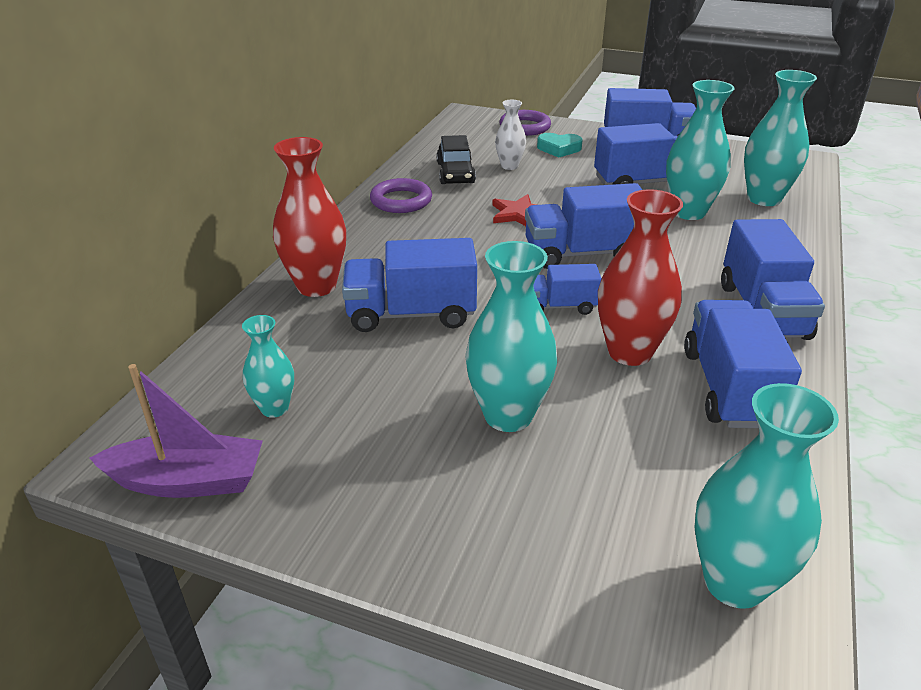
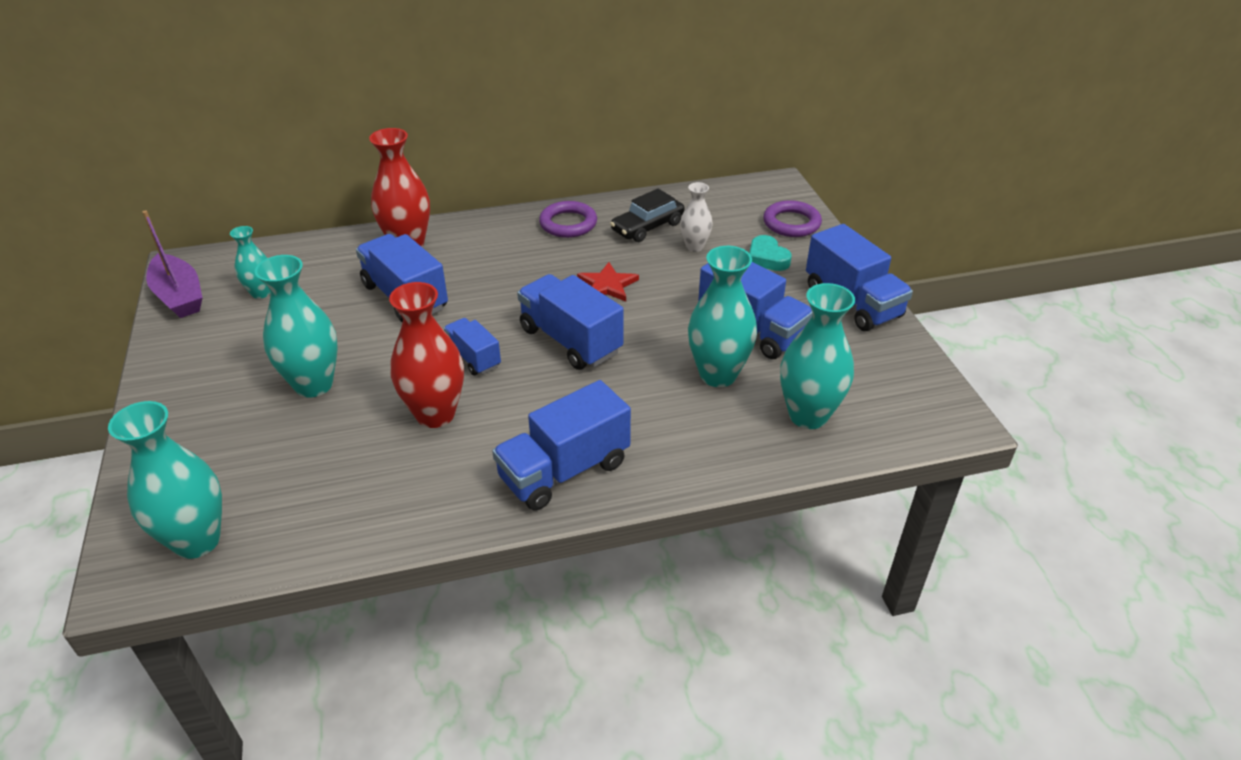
camera: 55 degrees right, 5 degrees up
(729, 388) = (423, 481): blue truck -> none

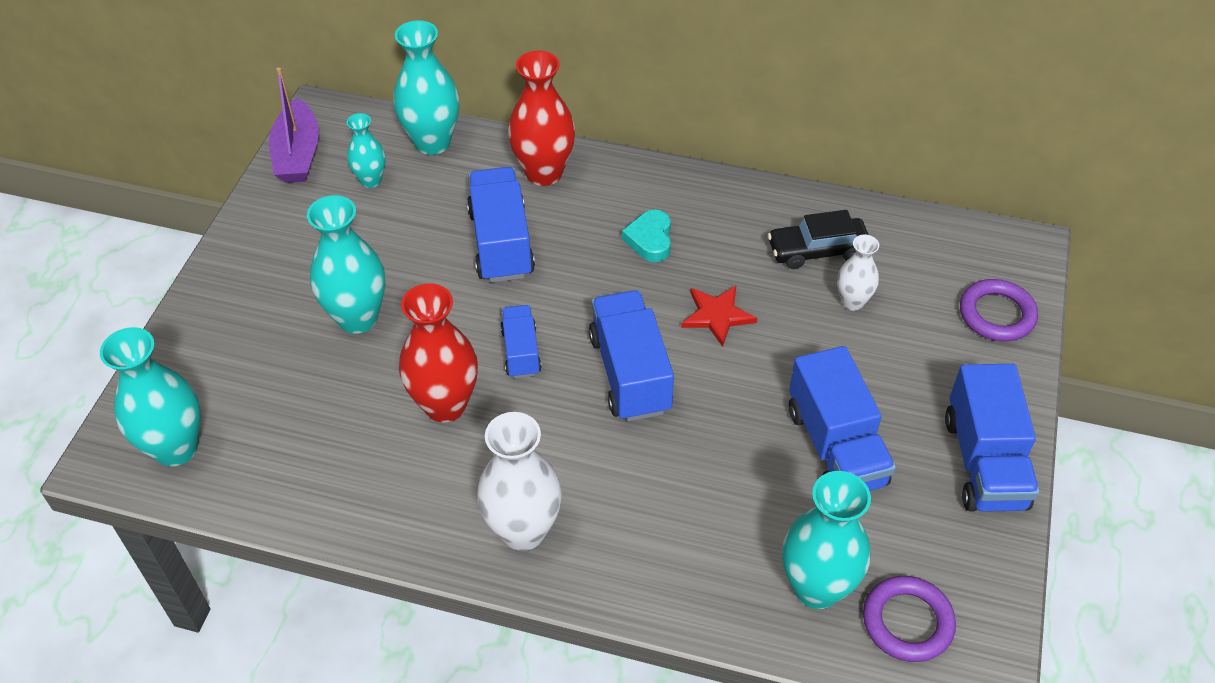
camera: 30 degrees right, 10 degrees up
(564, 470) = (523, 530): blue truck -> white vase
(568, 224) = (730, 210): purple ring -> purple ring (907, 622)
(718, 375) = (755, 489): turquoise vase -> turquoise vase (432, 142)
(767, 258) = (927, 354): turquoise heart -> turquoise heart (650, 239)

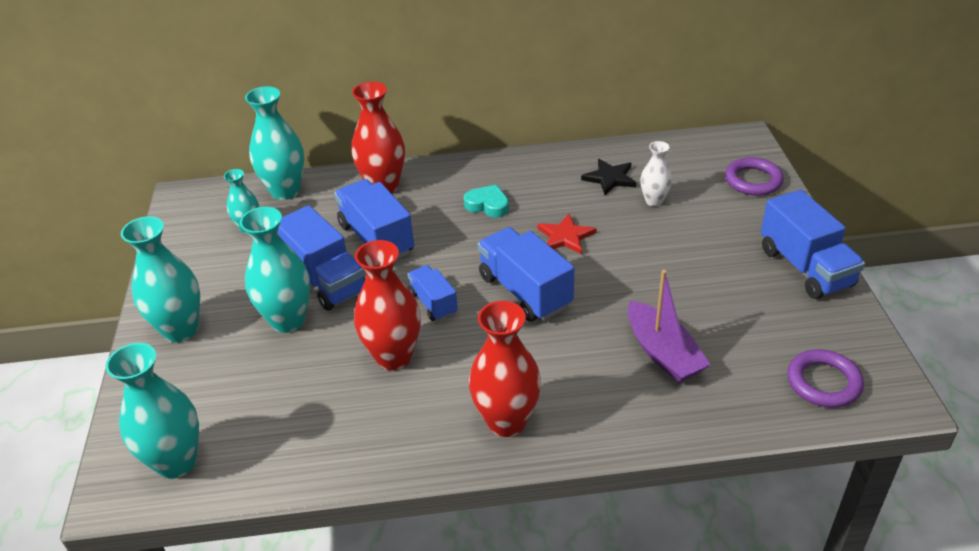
camera: 20 degrees left, 10 degrees down
(298, 154) = (178, 227): purple boat -> purple boat (663, 353)
(523, 530) = (506, 421): white vase -> red vase
(650, 239) = (487, 205): turquoise heart -> turquoise heart turned 135 degrees clockwise
(816, 588) = (747, 383): turquoise vase -> turquoise vase (180, 330)
(817, 250) = (610, 178): black car -> black star
(835, 447) = (700, 290): blue truck -> blue truck (326, 280)

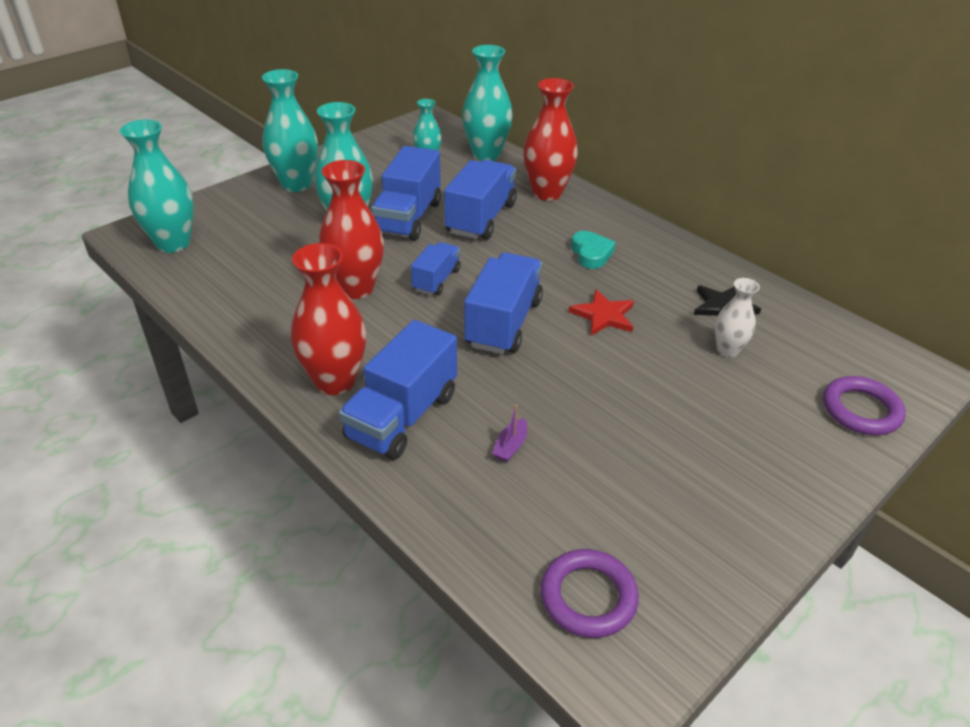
camera: 50 degrees right, 0 degrees up
(663, 353) = (510, 446): purple boat -> purple boat, size x0.44
(805, 267) = (764, 511): blue truck -> blue truck (402, 416)

